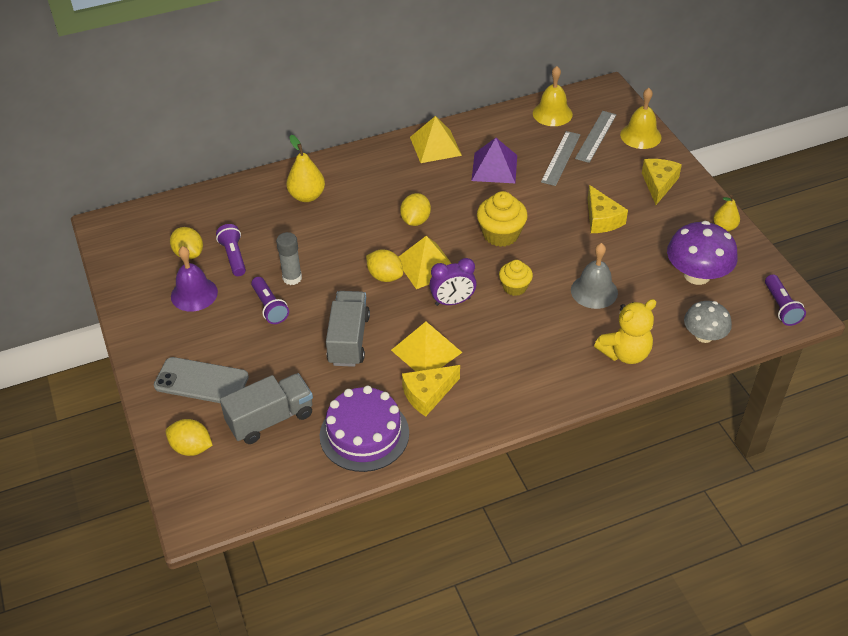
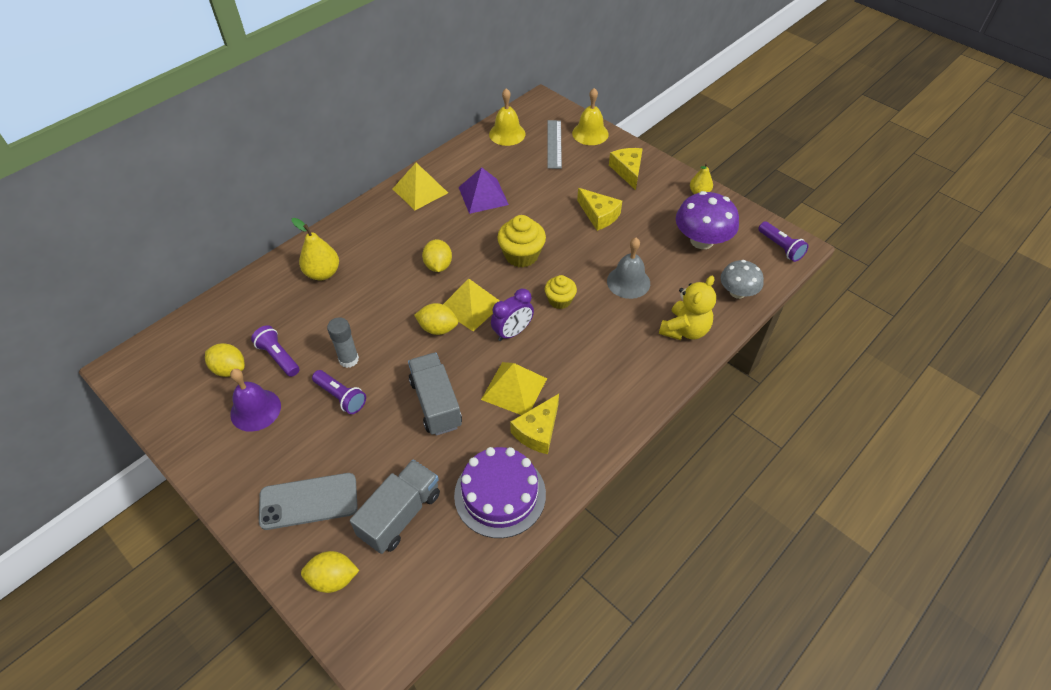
camera: 25 degrees left, 5 degrees up
(561, 158) = (535, 171): grey ruler -> none

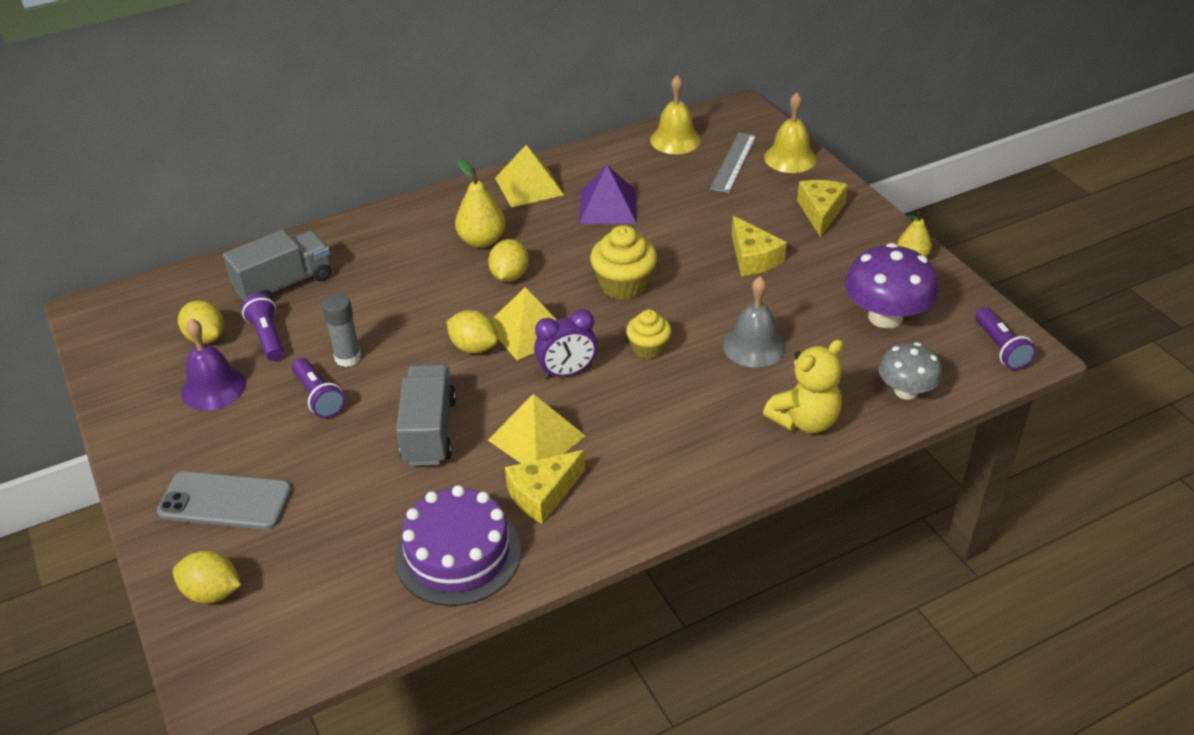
camera: 20 degrees right, 10 degrees down
(323, 273) = (364, 256): yellow pear -> yellow pear (482, 241)
(400, 515) = (324, 544): grey truck -> grey truck (284, 284)

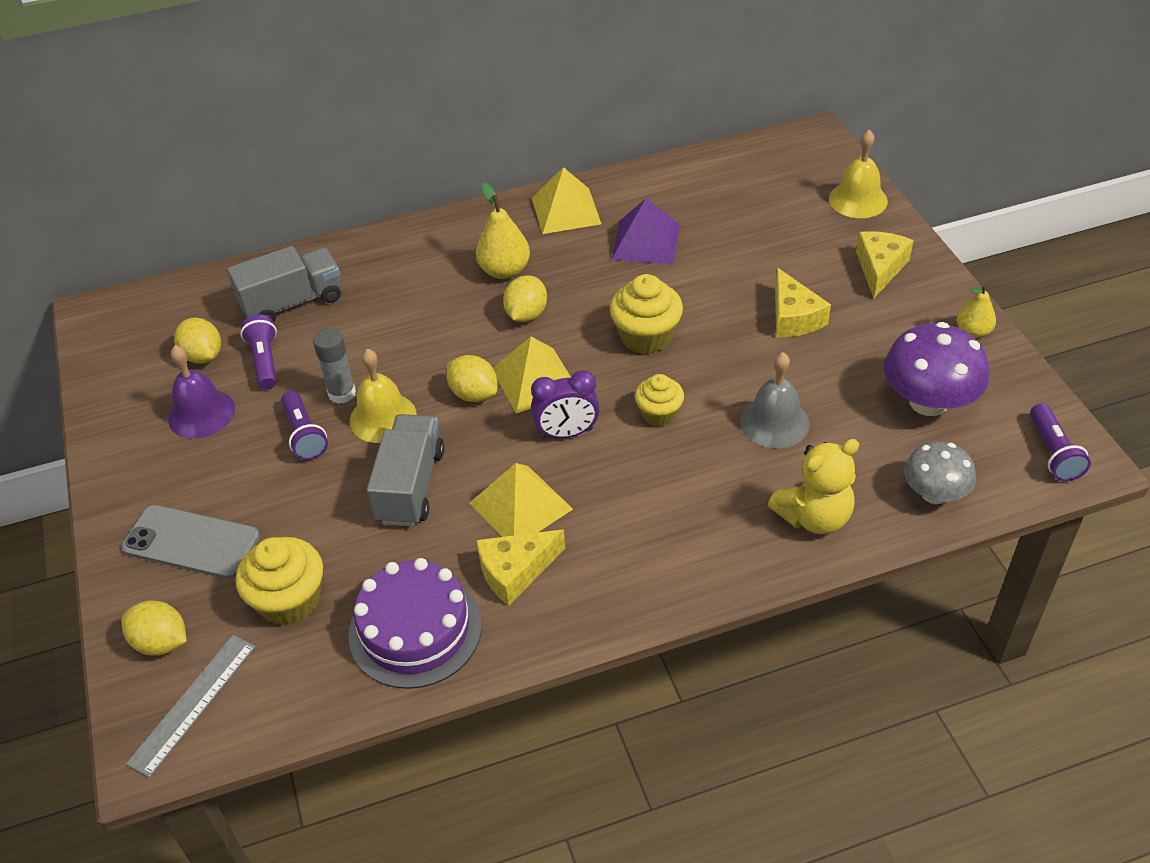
camera: 10 degrees right, 5 degrees up
(331, 542) = (289, 600): none -> yellow cupcake
(675, 140) = (734, 168): yellow bell -> yellow bell (383, 417)
(733, 162) = (793, 200): grey ruler -> grey ruler (192, 703)

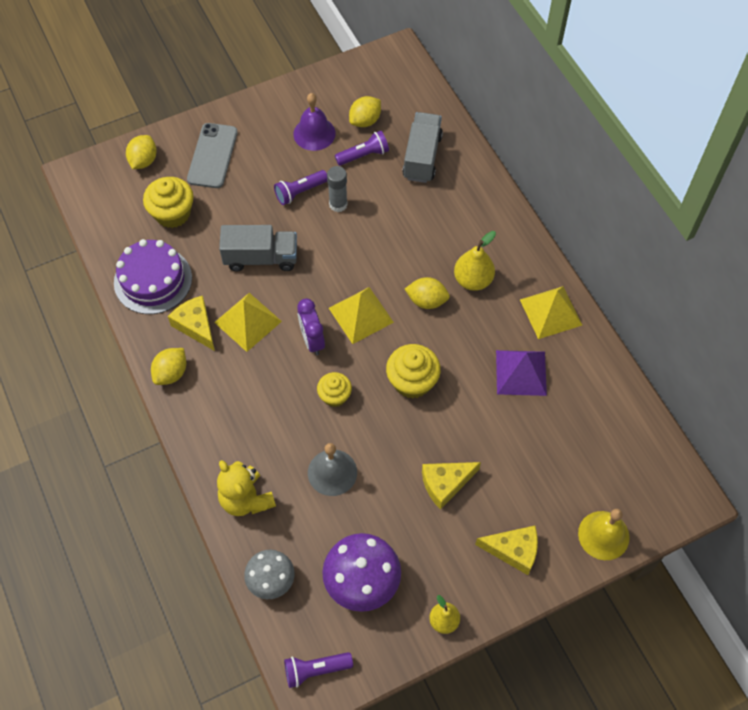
camera: 80 degrees right, 15 degrees up
(192, 703) = (105, 185): grey ruler -> none
(292, 302) = (422, 157): grey truck -> grey truck turned 135 degrees counterclockwise
(383, 417) = (318, 231): yellow bell -> none
(474, 394) = (344, 280): yellow lemon -> yellow lemon (171, 373)

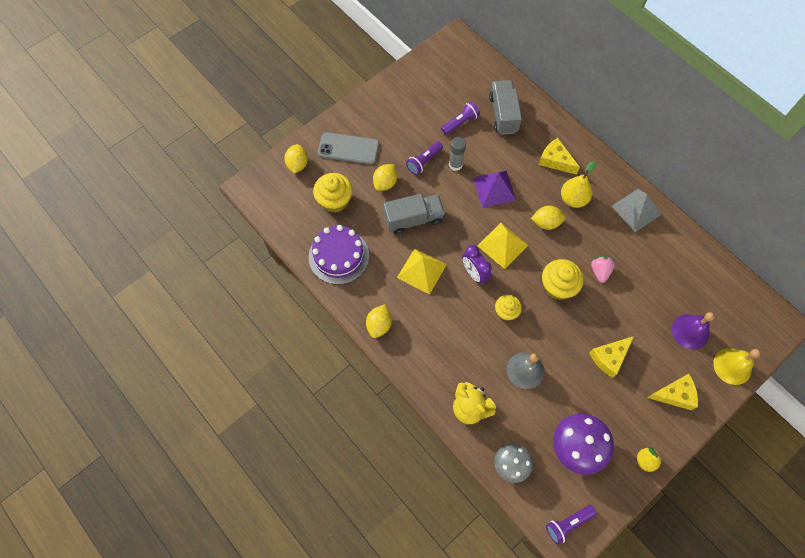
camera: 15 degrees left, 5 degrees up
(196, 326) = (384, 284): yellow cheese -> yellow cheese (555, 161)
(212, 156) = (348, 148): grey phone -> grey phone turned 75 degrees counterclockwise
(314, 133) = (418, 114): purple bell -> purple bell (690, 331)
(365, 121) = (452, 96): yellow lemon -> yellow lemon (385, 183)
(473, 376) = (600, 271): none -> pink strawberry
(521, 372) = (632, 260): purple pyramid -> purple pyramid (494, 188)
(550, 312) = (636, 210): yellow pyramid -> grey pyramid

